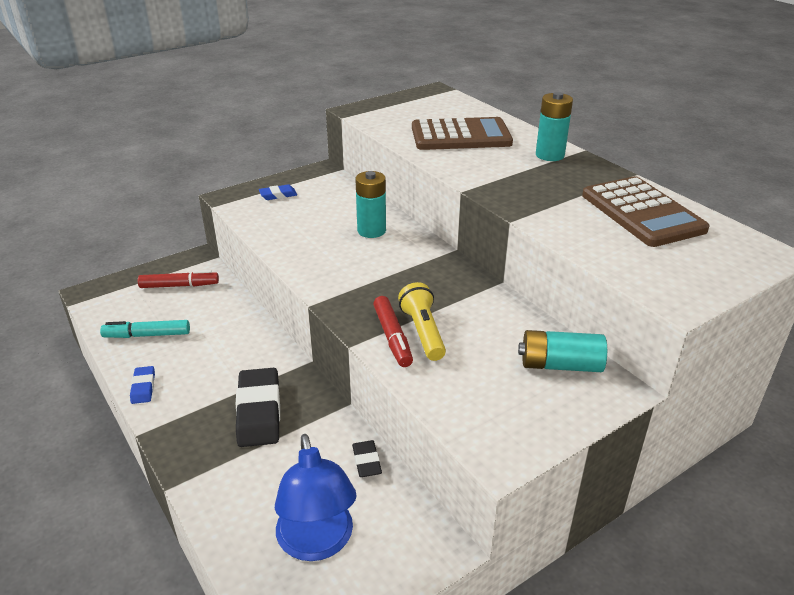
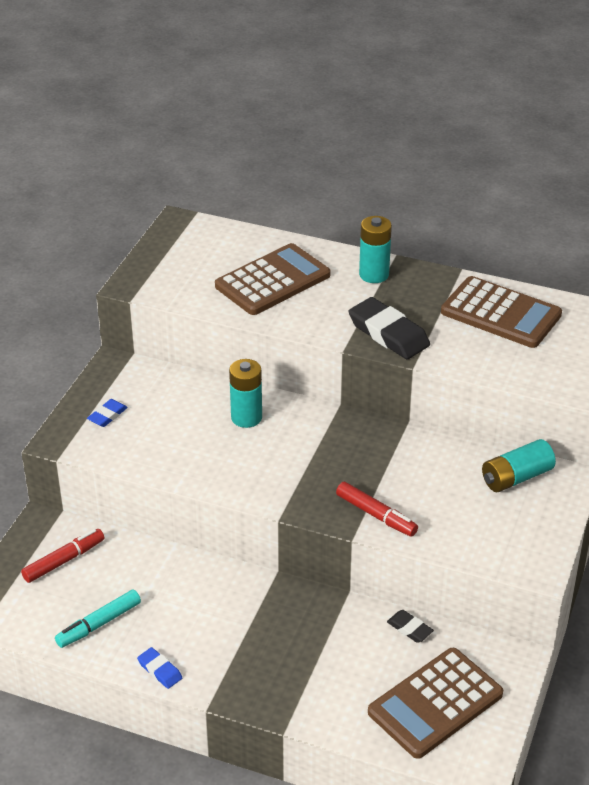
camera: 35 degrees left, 5 degrees up
(259, 411) = (284, 636): black eraser -> black eraser (388, 333)
(317, 543) = (435, 703): blue lamp -> brown calculator
(423, 332) = (394, 498): yellow flashlight -> none

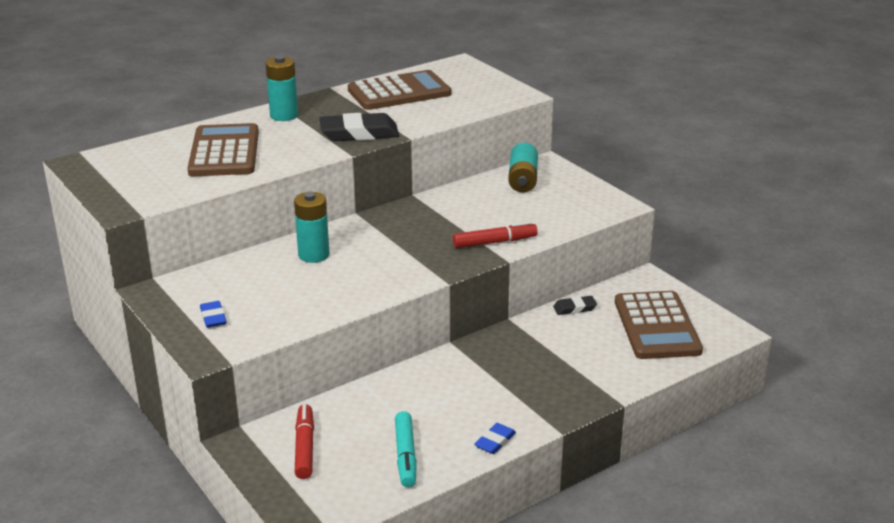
camera: 55 degrees left, 10 degrees down
(160, 670) = (495, 441): blue eraser -> blue eraser turned 45 degrees counterclockwise

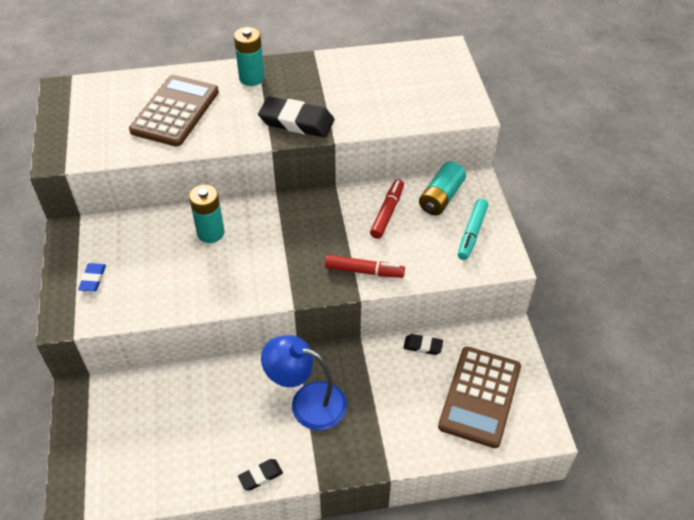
camera: 25 degrees right, 20 degrees up
(305, 447) = (119, 418): red marker -> red marker (387, 213)
(399, 92) = (367, 75): brown calculator -> none
(405, 455) = (184, 461): turquoise marker -> turquoise marker (472, 233)
(495, 441) = (260, 476): blue eraser -> black eraser
(496, 377) = (307, 402): none -> blue lamp

